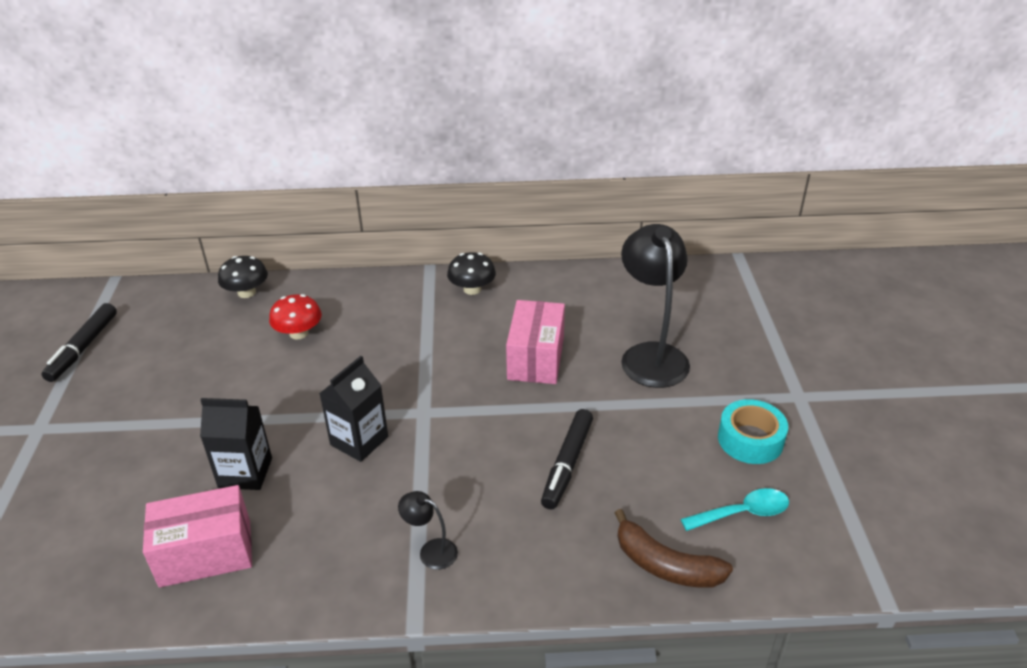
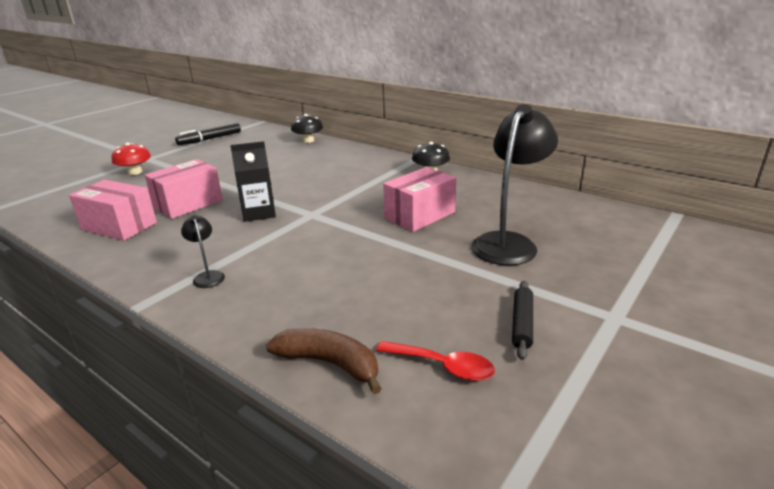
camera: 40 degrees right, 10 degrees down
(245, 473) = (188, 204): black carton -> pink box
(298, 333) = (305, 162): red mushroom -> red mushroom (135, 172)
(567, 464) = (354, 273): black marker -> none
(665, 565) = (329, 363): brown banana -> brown banana turned 135 degrees clockwise
(742, 513) = (442, 366): turquoise spoon -> red spoon
(750, 440) = (522, 324): turquoise tape -> black rolling pin

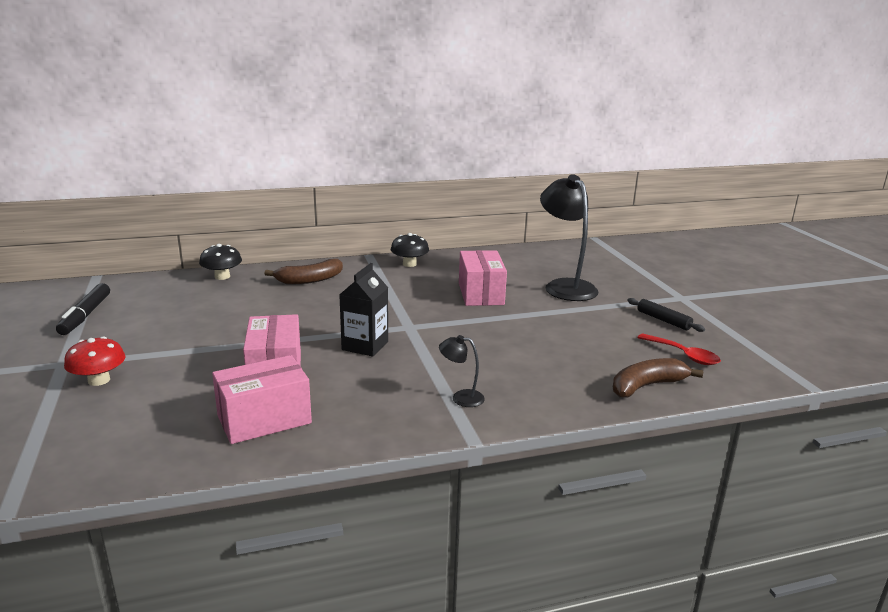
camera: 55 degrees left, 5 degrees down
(343, 159) = (310, 280): none -> brown banana
(442, 366) = (683, 355): red spoon -> red spoon turned 75 degrees clockwise

